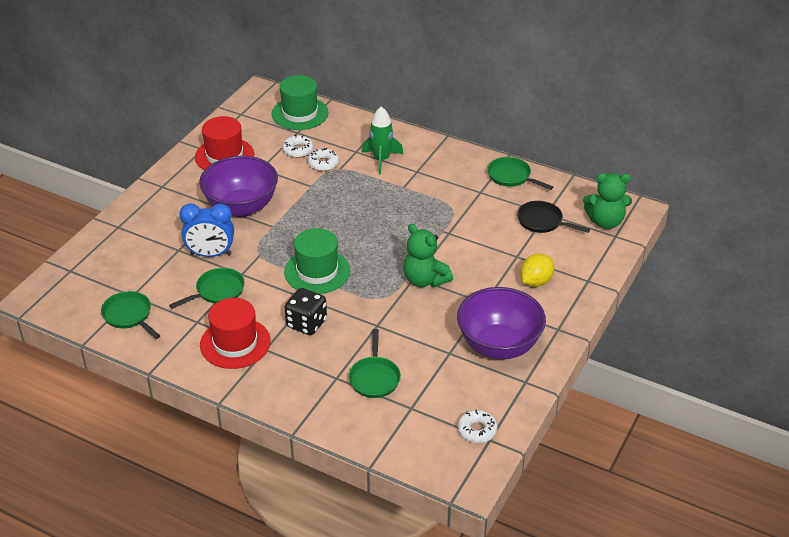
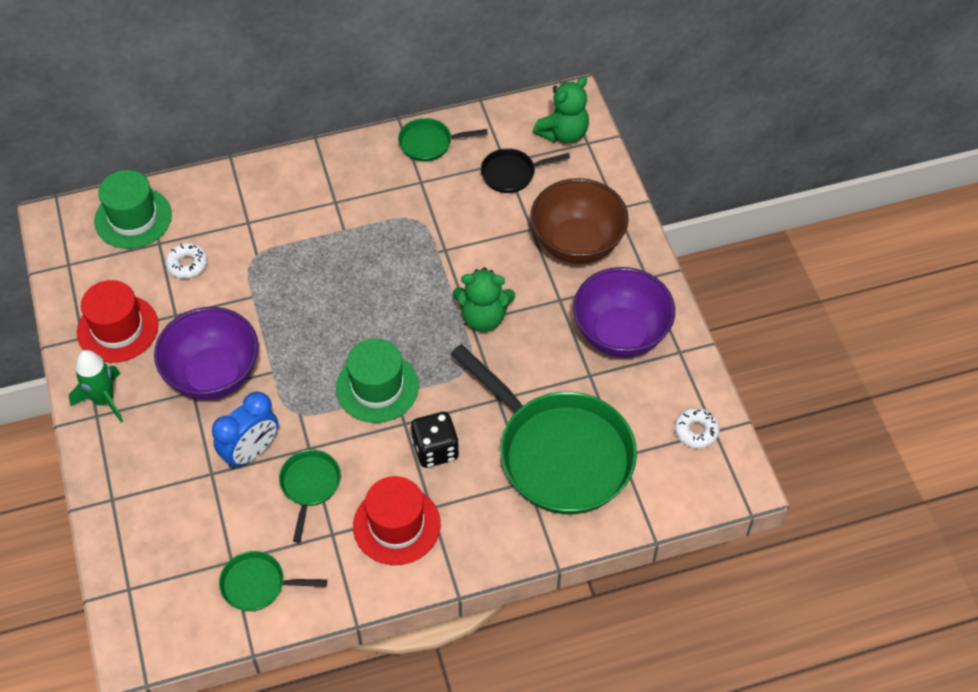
camera: 45 degrees left, 15 degrees up
(323, 163) = (233, 261): white donut -> none
(374, 378) = (559, 453): green pan -> green pan, size x2.21
(381, 160) = (285, 214): green rocket -> green rocket (104, 400)
(535, 282) = (577, 243): yellow lemon -> brown bowl

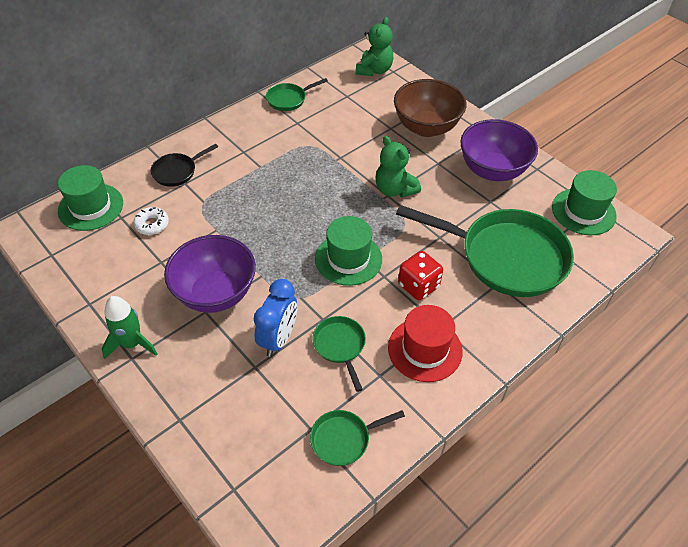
camera: 25 degrees left, 5 degrees down
(117, 328) = (117, 287): red hat -> none
(435, 450) = (418, 286): black dice -> red dice
(483, 317) = (394, 189): green teddy bear -> green teddy bear turned 75 degrees clockwise
(512, 174) = (356, 101): black pan -> black pan (177, 171)
(696, 431) = (583, 211): white donut -> green hat

